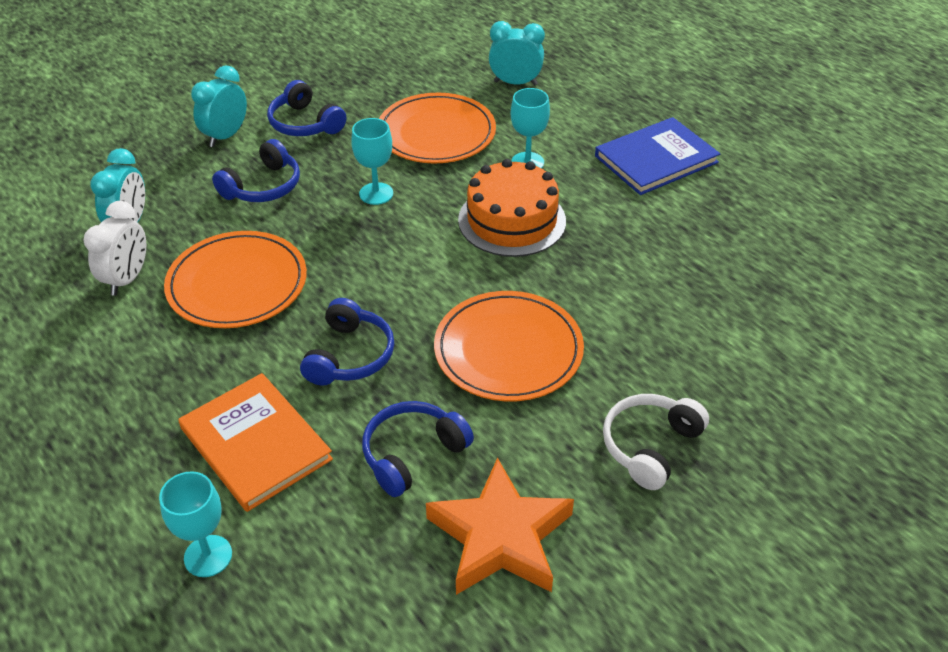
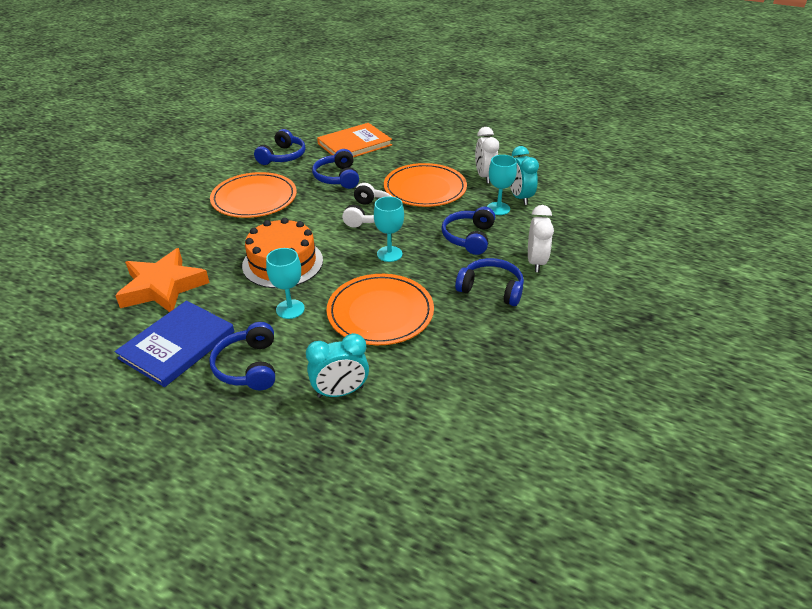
camera: 155 degrees right, 5 degrees down
(208, 556) = (344, 119): turquoise goblet -> turquoise goblet (498, 208)
(226, 136) = (536, 262): turquoise clock -> white clock
(256, 443) = (354, 144): orange book -> orange book turned 60 degrees counterclockwise
(500, 537) = (232, 145): orange star -> orange star (163, 287)
(589, 122) = (248, 366): none -> blue headphones
(650, 446) = (168, 183): white headphones -> white headphones (369, 214)

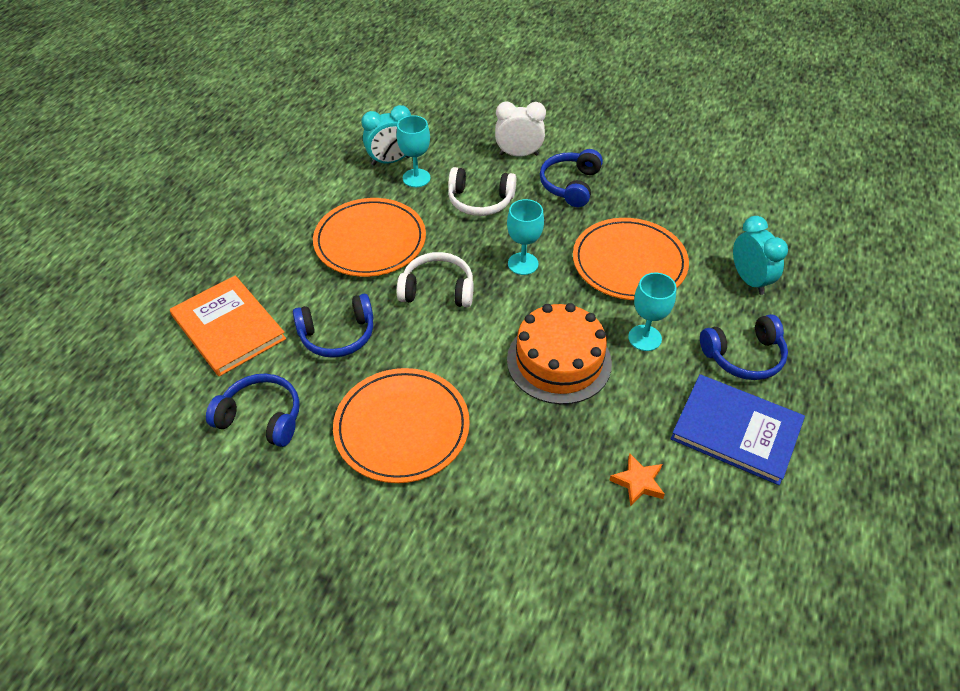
camera: 95 degrees left, 10 degrees up
(163, 287) = (638, 482): orange star -> orange star, size x0.46
(468, 237) = (480, 201): blue headphones -> white headphones
(484, 176) = (339, 188): white clock -> none

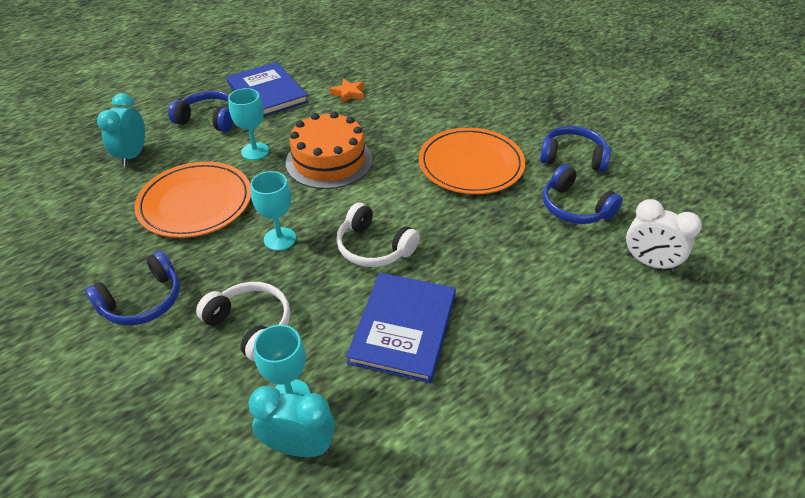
camera: 150 degrees left, 5 degrees down
(228, 327) = (588, 292): orange book -> none
(337, 335) = (487, 244): blue headphones -> blue headphones (572, 157)
(370, 241) = (403, 328): orange plate -> blue book
(518, 154) = (142, 373): white clock -> white clock (649, 263)

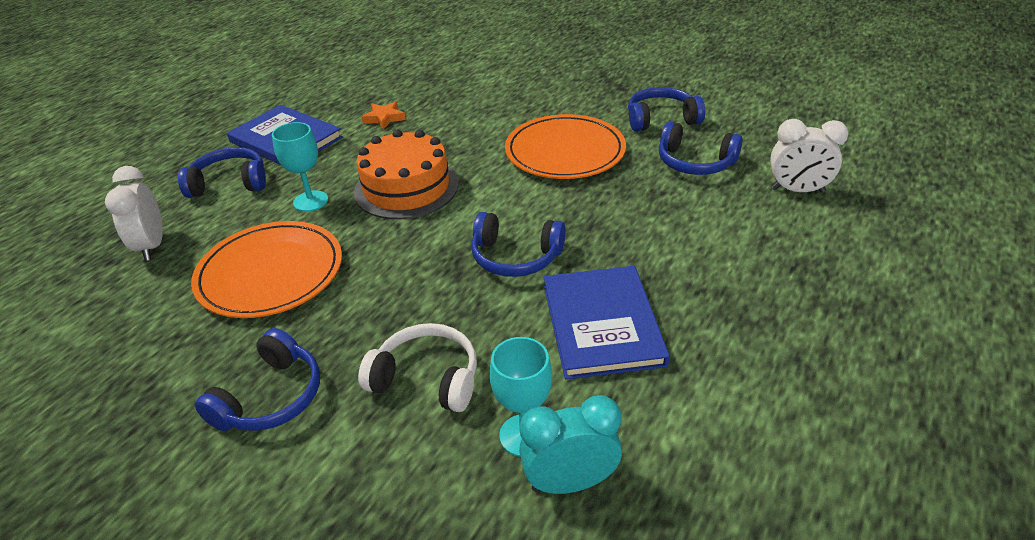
camera: 20 degrees left, 5 degrees down
(133, 155) = (152, 246): turquoise clock -> white clock
(280, 239) = (401, 280): turquoise goblet -> none
(373, 247) = (515, 257): white headphones -> blue headphones

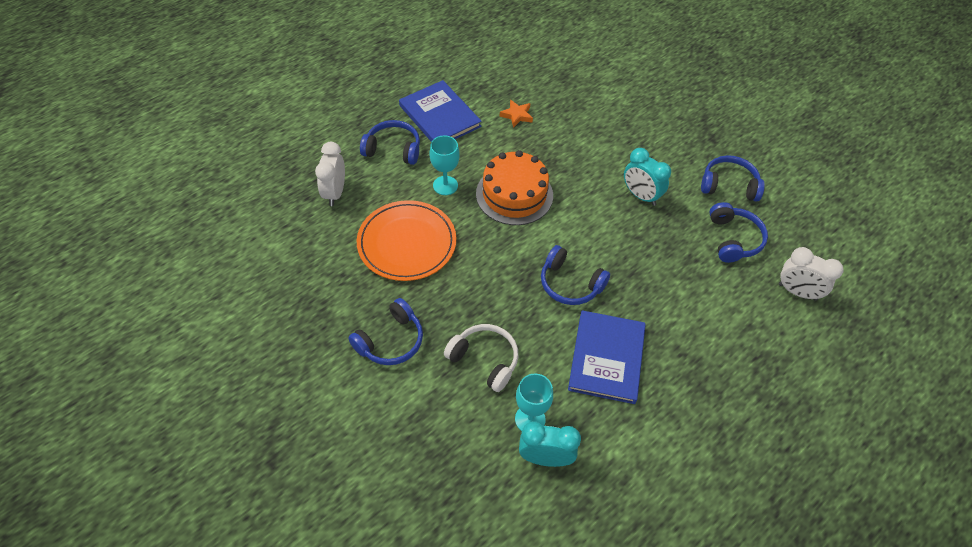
camera: 15 degrees right, 15 degrees up
(565, 151) = (640, 195): orange plate -> turquoise clock
(694, 162) = (733, 239): blue headphones -> blue headphones turned 135 degrees counterclockwise

